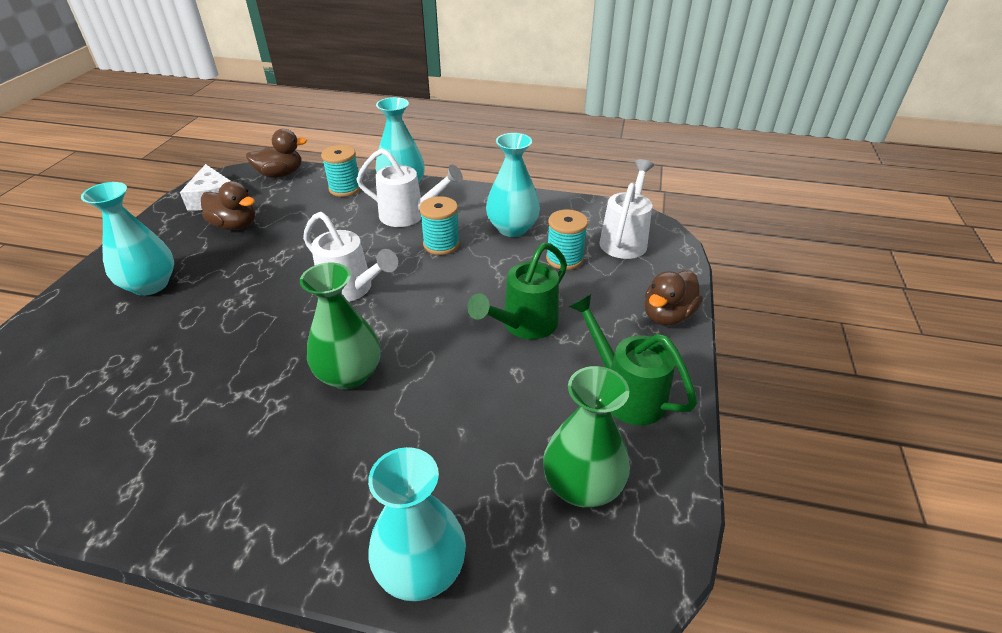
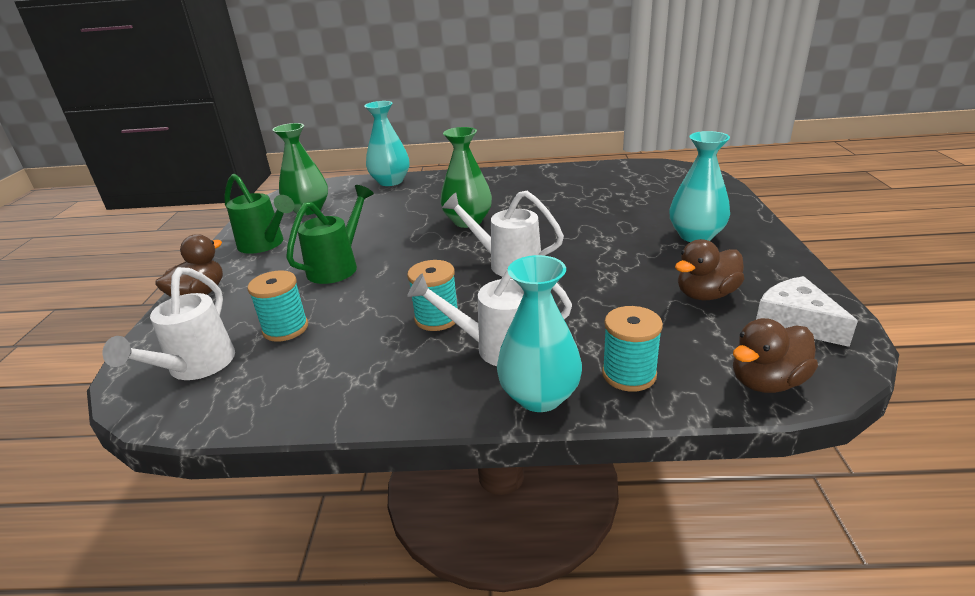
camera: 170 degrees right, 10 degrees down
(235, 225) = (706, 295): brown duck -> brown duck turned 45 degrees counterclockwise
(512, 228) = (348, 355): turquoise vase -> none

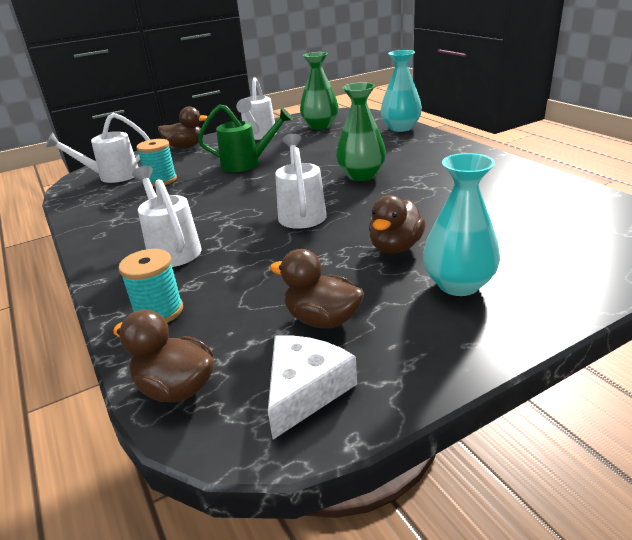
camera: 60 degrees right, 0 degrees up
(265, 244) = (258, 136): green watering can -> white watering can
(437, 318) = (199, 216): turquoise spool -> none
(539, 396) = (117, 282): turquoise vase -> none
(620, 241) = (395, 247): none -> brown duck

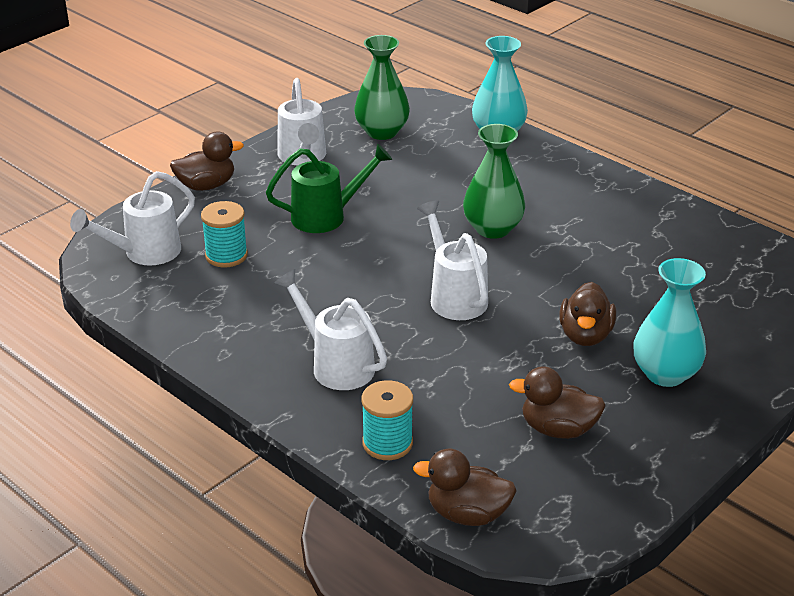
camera: 20 degrees left, 5 degrees up
(305, 390) = (581, 496): white cheese -> none

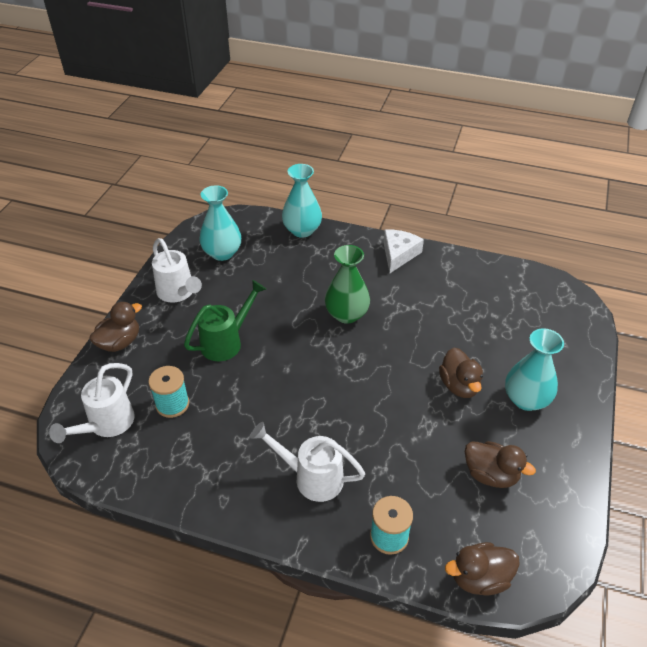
camera: 25 degrees left, 10 degrees up
(382, 132) = (222, 253): green vase -> turquoise vase
(455, 297) = (356, 383): white watering can -> none
(558, 429) = (491, 474): brown duck -> brown duck turned 135 degrees counterclockwise
(608, 187) = (398, 254): none -> white cheese

